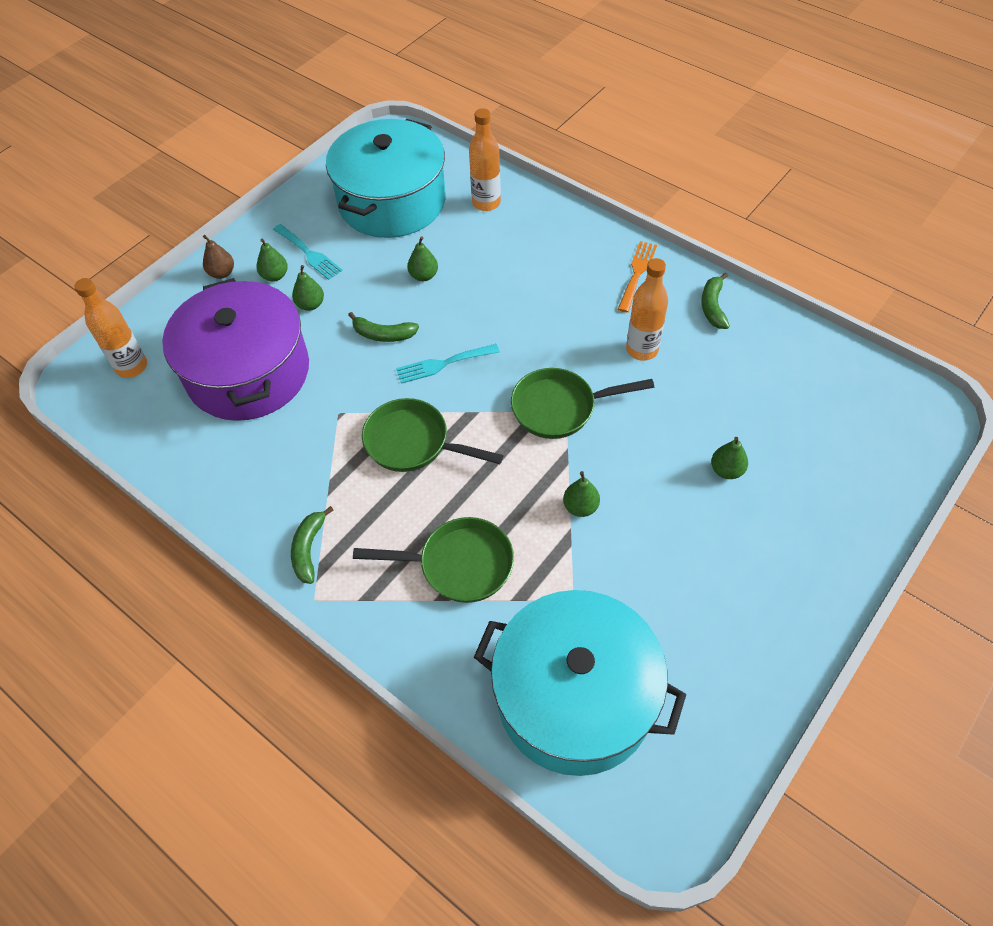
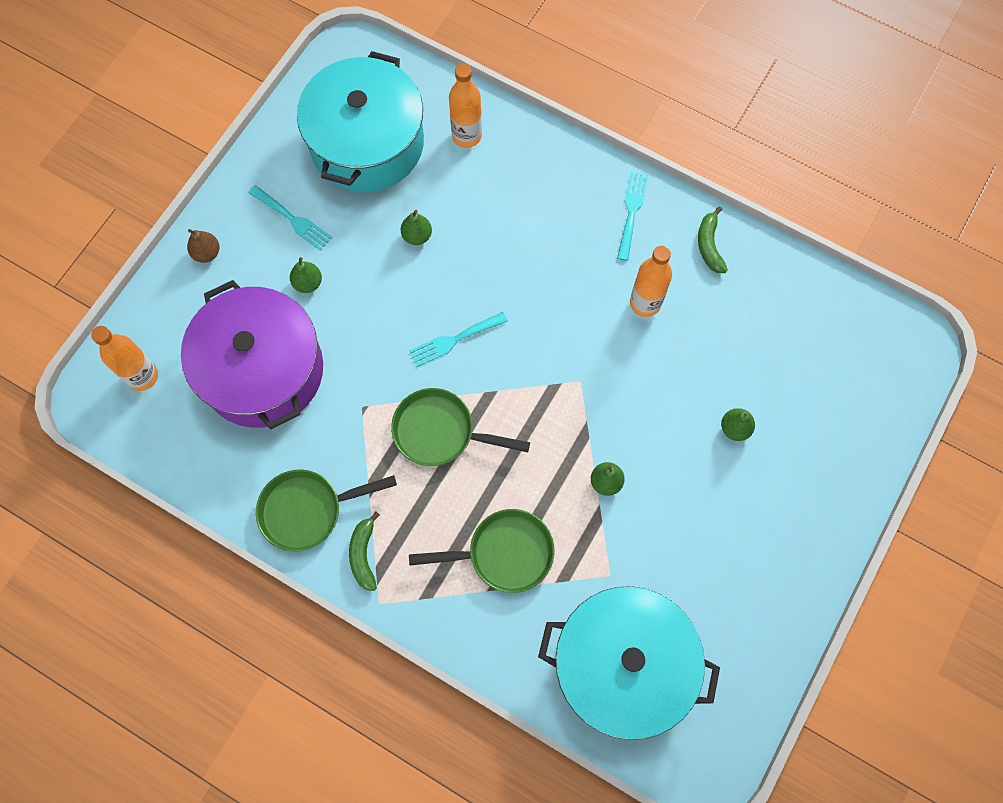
camera: 10 degrees left, 15 degrees up
(275, 276) = (263, 251): green pear -> none
(383, 334) = (389, 312): green banana -> none
(560, 408) = (574, 378): green pan -> green pan (307, 510)
(637, 273) = (631, 212): orange fork -> turquoise fork

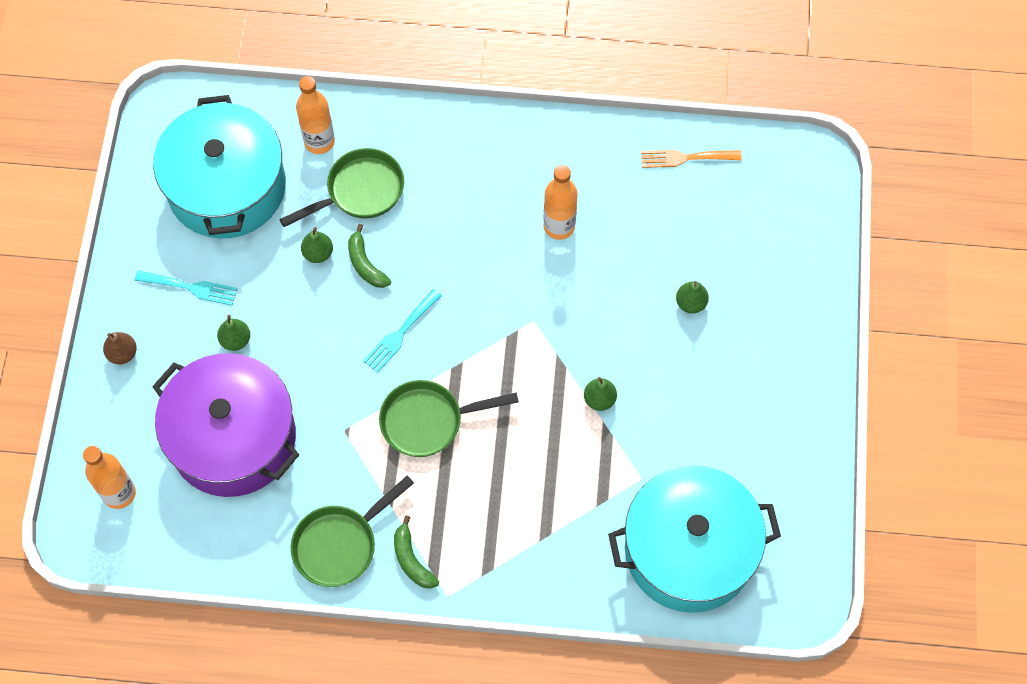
camera: 25 degrees left, 5 degrees down
(504, 553) = (538, 501): green pan -> green pan (360, 191)
(631, 212) = (507, 149): turquoise fork -> none
(709, 245) = (592, 150): green banana -> green banana (365, 264)
(794, 289) = (685, 158): none -> orange fork

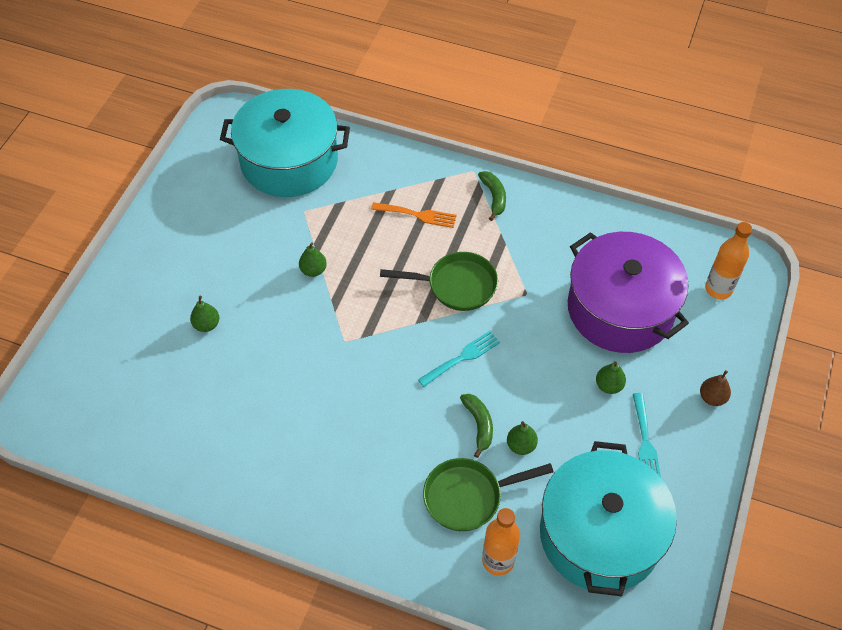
camera: 165 degrees left, 10 degrees down
(191, 287) = (645, 442): turquoise fork -> turquoise fork turned 120 degrees counterclockwise
(340, 544) = (546, 218): green pan -> none
(559, 226) = (292, 416): orange bottle -> none
(685, 158) = (149, 452): orange fork -> orange fork (417, 215)

